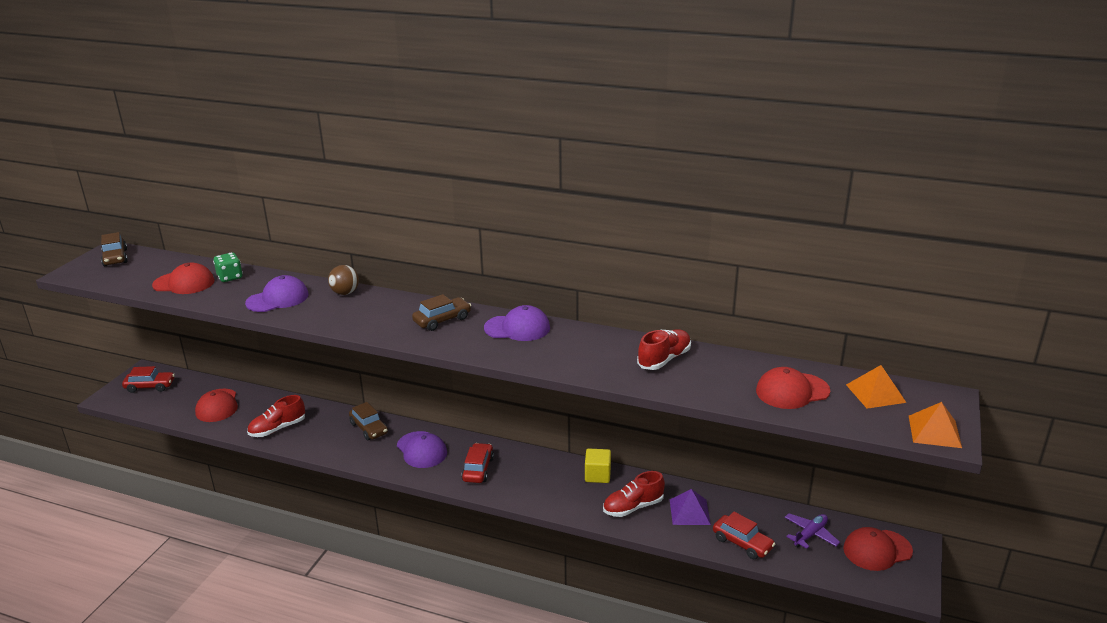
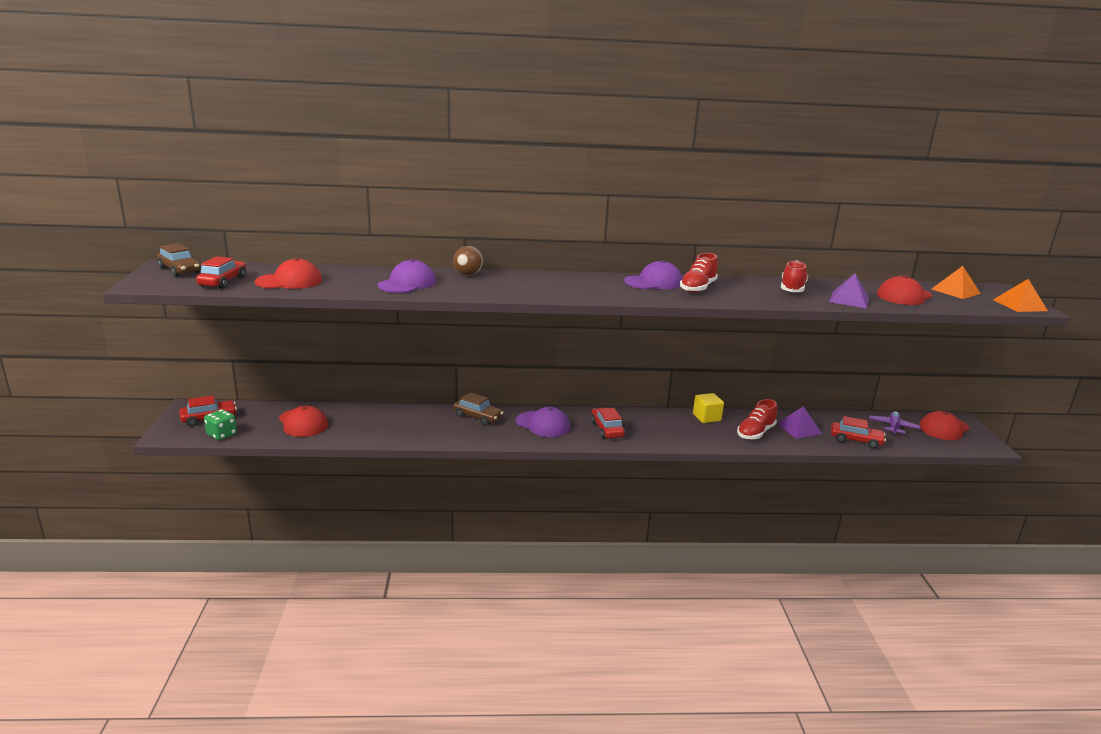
camera: 25 degrees left, 5 degrees down
(133, 277) = (223, 282): none -> red car
(230, 277) = (334, 274): green dice -> green dice (222, 435)
(277, 428) = (387, 430): red shoe -> red shoe (698, 288)
(442, 320) = (583, 283): brown car -> none
(711, 387) = (849, 300): none -> purple pyramid

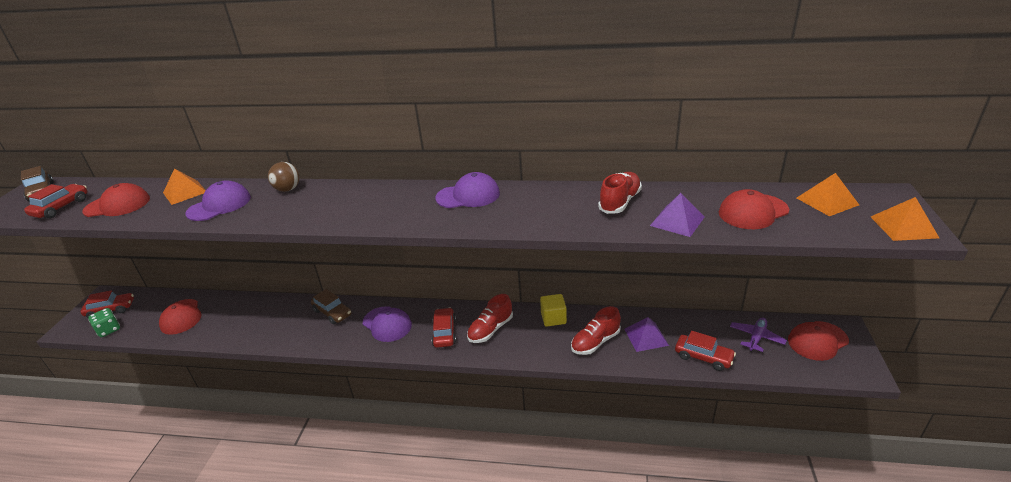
camera: 15 degrees right, 10 degrees up
(355, 274) = (185, 192): none -> orange pyramid
(698, 288) = (510, 204): red shoe -> red shoe (490, 329)

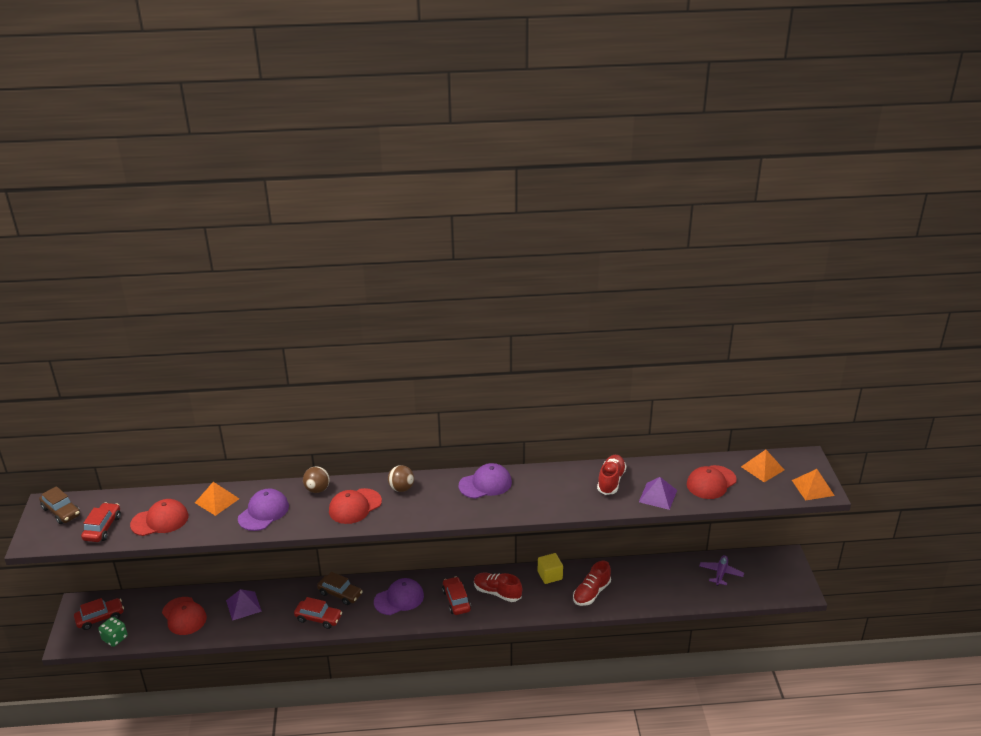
camera: 15 degrees left, 0 degrees up
(374, 194) = (401, 488): none -> brown ball
(387, 324) = (399, 599): purple cap -> purple cap turned 60 degrees counterclockwise
(490, 329) = (497, 592): red shoe -> red shoe turned 90 degrees clockwise
(646, 336) = (632, 583): purple pyramid -> purple pyramid (243, 605)
(703, 357) = (681, 595): red car -> red car (318, 618)
(817, 341) = (767, 570): red cap -> red cap (355, 506)

